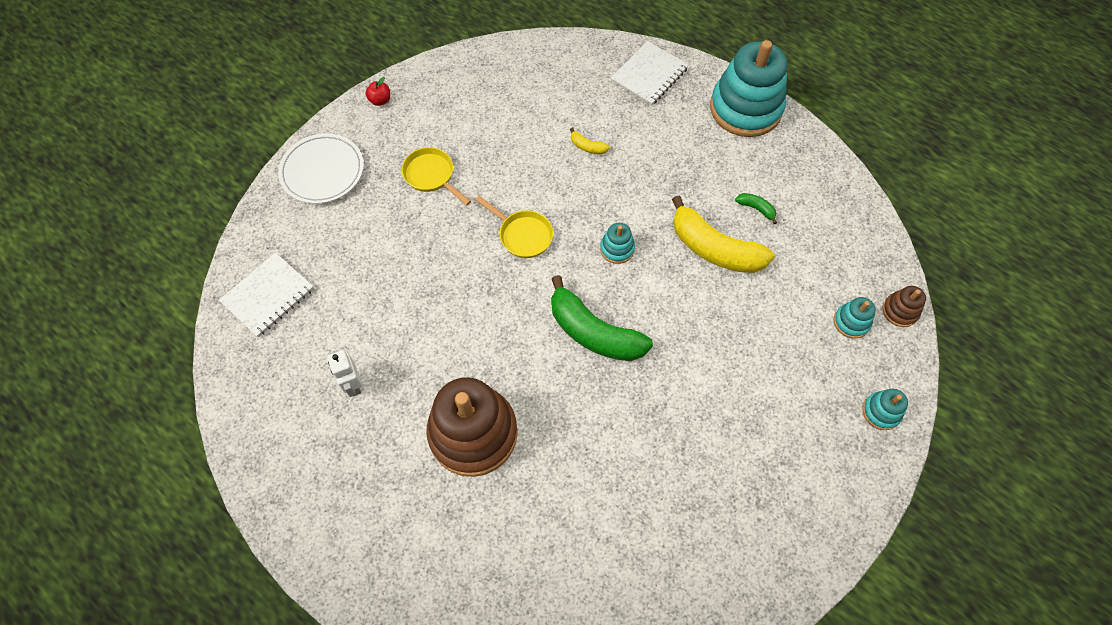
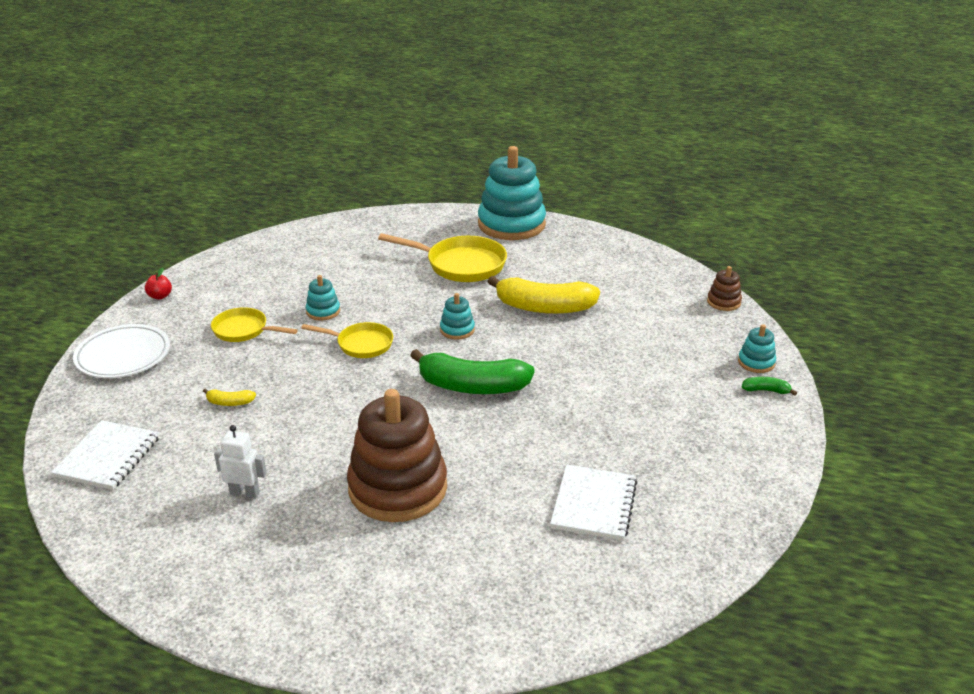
camera: 25 degrees left, 30 degrees down
(353, 384) = (245, 493): white robot -> white robot turned 150 degrees clockwise
(587, 147) = (387, 277): yellow banana -> yellow banana (229, 402)
(649, 75) = (414, 224): white notebook -> white notebook (594, 504)
(665, 154) = (460, 264): none -> yellow pan
(756, 209) = (563, 276): green banana -> green banana (766, 390)
(851, 322) = (691, 318): turquoise stacking toy -> turquoise stacking toy (323, 311)

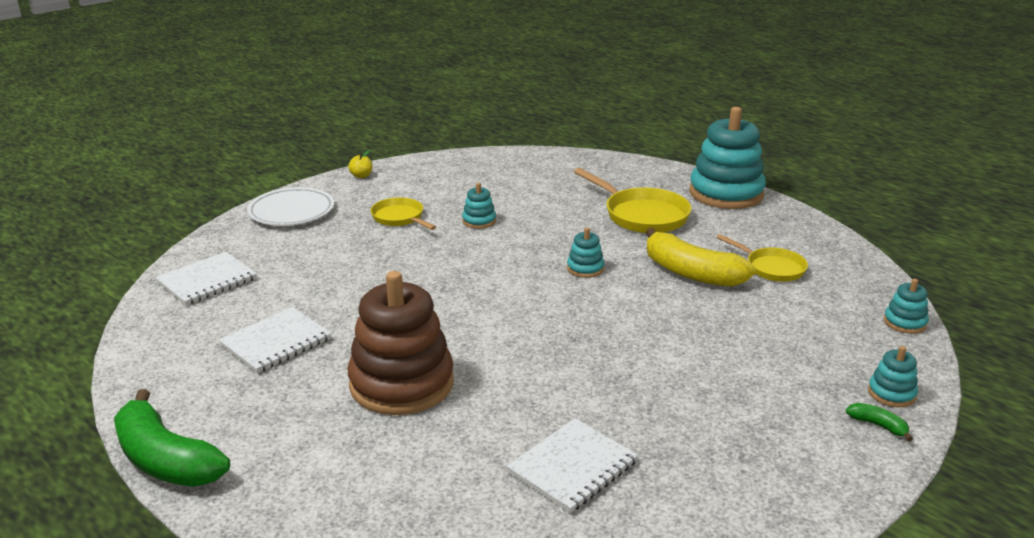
camera: 30 degrees right, 5 degrees down
(160, 296) = (361, 176): red apple -> yellow apple
(229, 402) = (334, 269): yellow banana -> none
(245, 493) = (276, 342): white robot -> white notebook
(361, 344) = (486, 256): yellow pan -> yellow pan (771, 268)
(472, 386) = (553, 320): green banana -> green banana (166, 459)
(723, 302) = (904, 322): brown stacking toy -> turquoise stacking toy

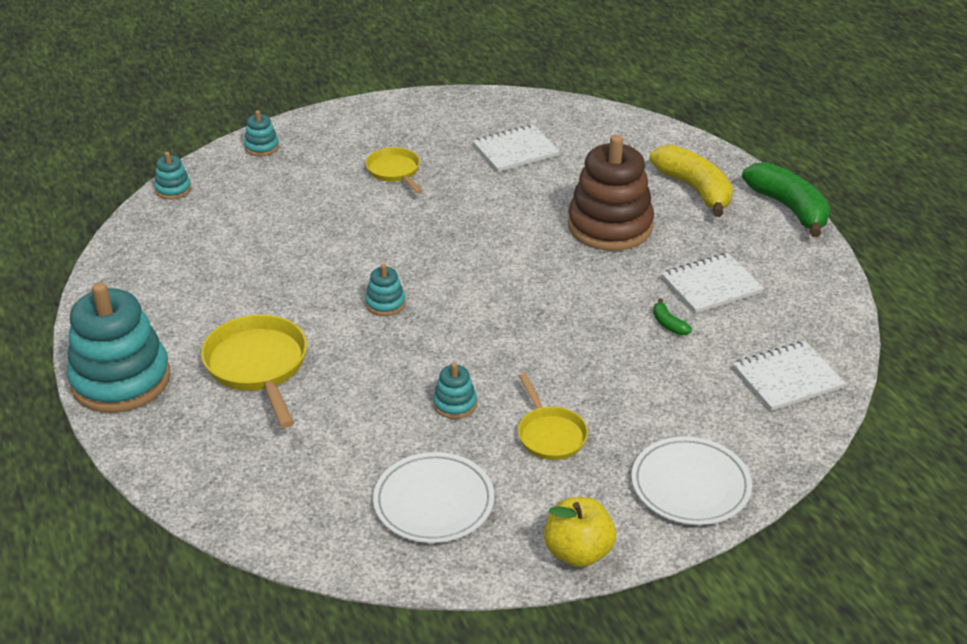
camera: 160 degrees left, 10 degrees up
(361, 176) = (578, 552): yellow apple -> yellow apple, size x1.86
(461, 179) = (433, 502): none -> white plate
(691, 273) = (288, 275): yellow banana -> yellow banana (694, 189)
(771, 268) = (208, 263): yellow pan -> yellow pan (395, 172)
(878, 425) = (298, 133): green banana -> green banana (668, 324)

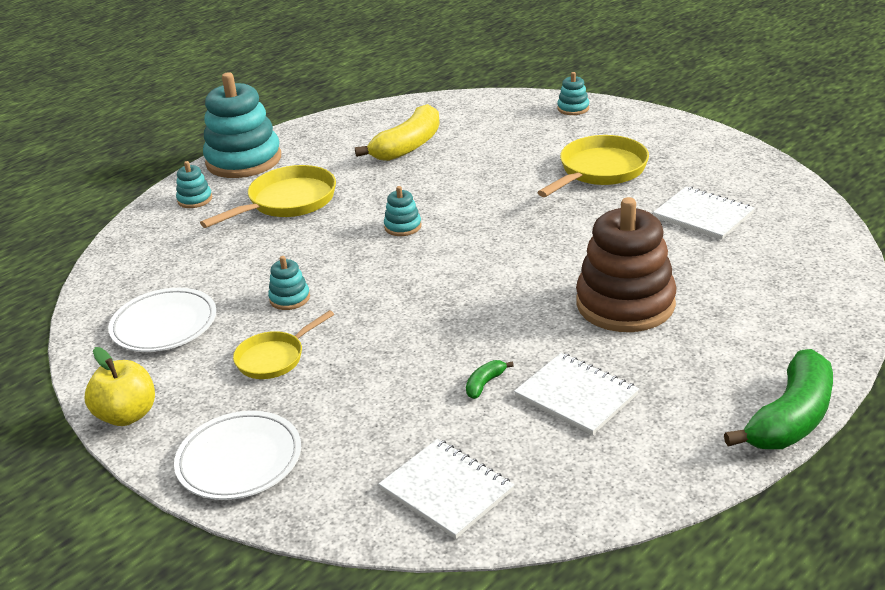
camera: 70 degrees right, 5 degrees down
(173, 189) = (480, 99): turquoise stacking toy -> turquoise stacking toy (195, 199)
(395, 172) = (599, 171): yellow pan -> yellow pan, size x1.60
(694, 189) = (754, 339): yellow banana -> yellow banana (408, 146)

